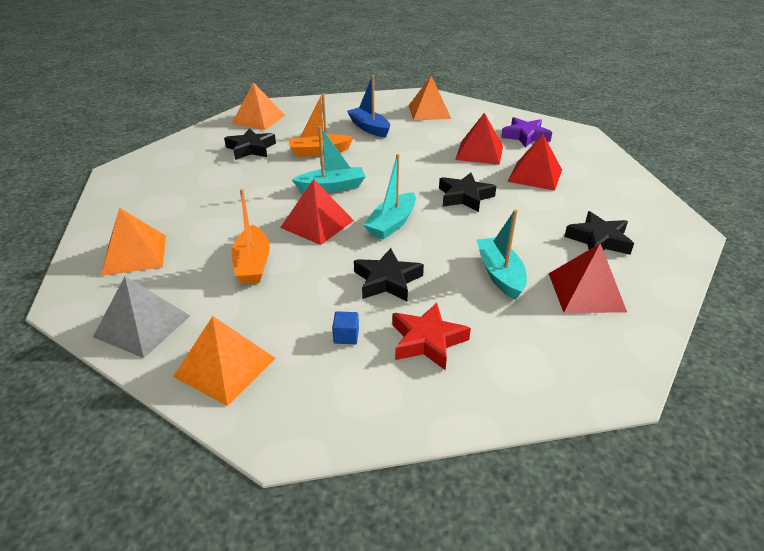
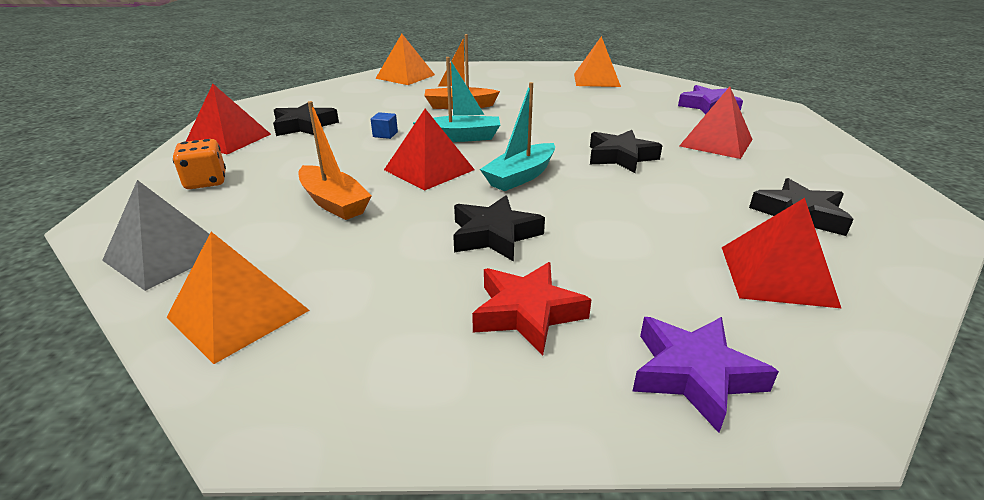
camera: 10 degrees right, 5 degrees down
(135, 254) = (206, 182): orange pyramid -> orange dice
(251, 149) = (385, 99): black star -> black star (304, 126)
(253, 264) = (334, 202): orange boat -> orange boat turned 45 degrees counterclockwise
(346, 336) = (415, 294): blue cube -> blue cube (385, 134)
(369, 128) = (523, 90): blue boat -> none
(479, 152) = (648, 117): red pyramid -> red pyramid (228, 139)
(500, 274) = (650, 242): turquoise boat -> none
(541, 370) = (694, 375): none -> purple star

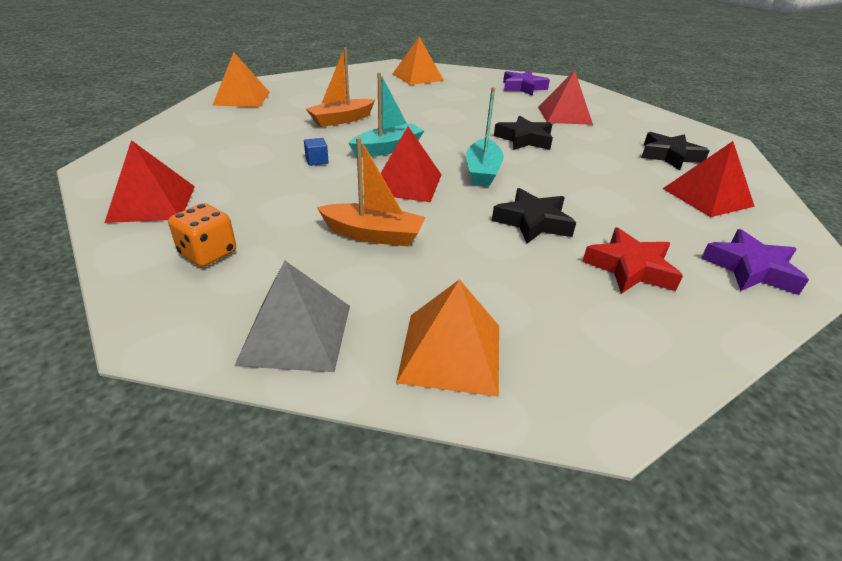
camera: 35 degrees left, 5 degrees up
(304, 126) = (218, 169): black star -> none

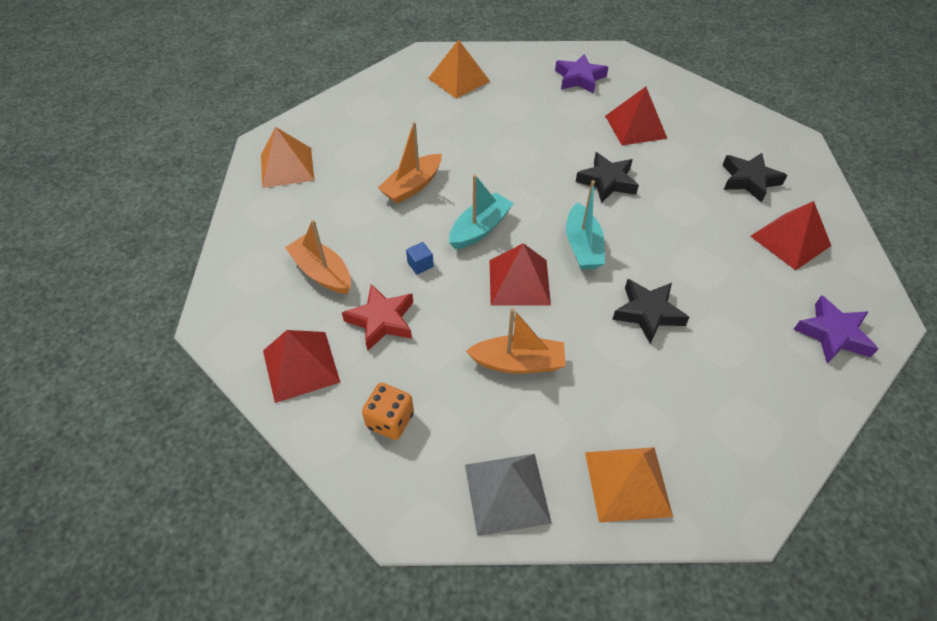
camera: 10 degrees left, 15 degrees up
(223, 153) = (322, 272): none -> orange boat
(630, 268) = (739, 356): red star -> red star (382, 320)

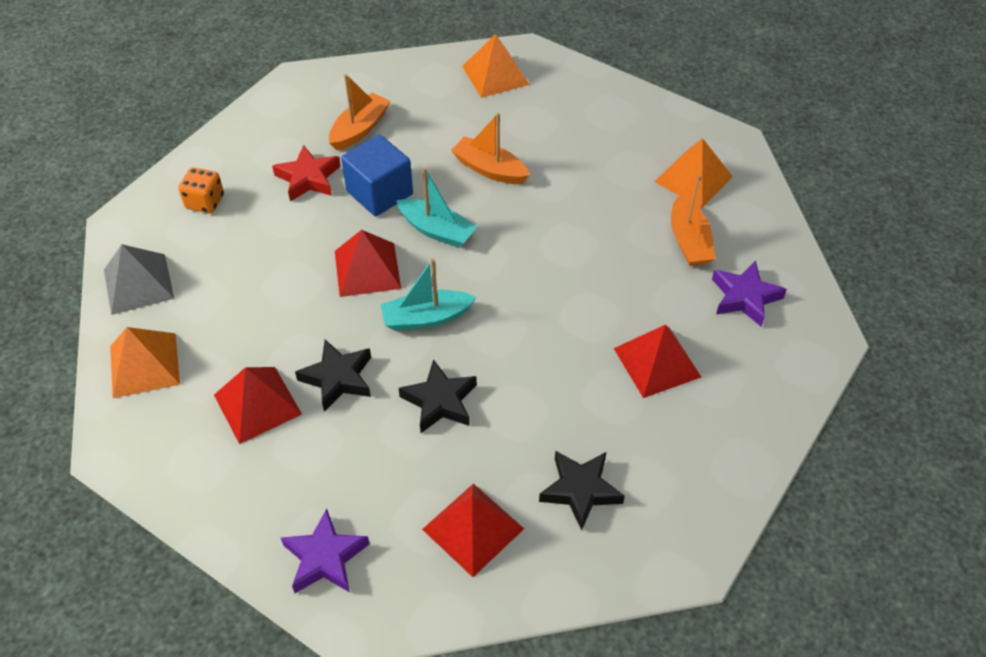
camera: 80 degrees right, 0 degrees up
(301, 366) = (256, 139): red pyramid -> red pyramid (257, 404)
(420, 264) = (379, 193): blue cube -> blue cube, size x2.48
(518, 363) = (268, 278): orange boat -> orange boat (689, 241)
(607, 181) = (539, 336): black star -> black star (440, 401)

